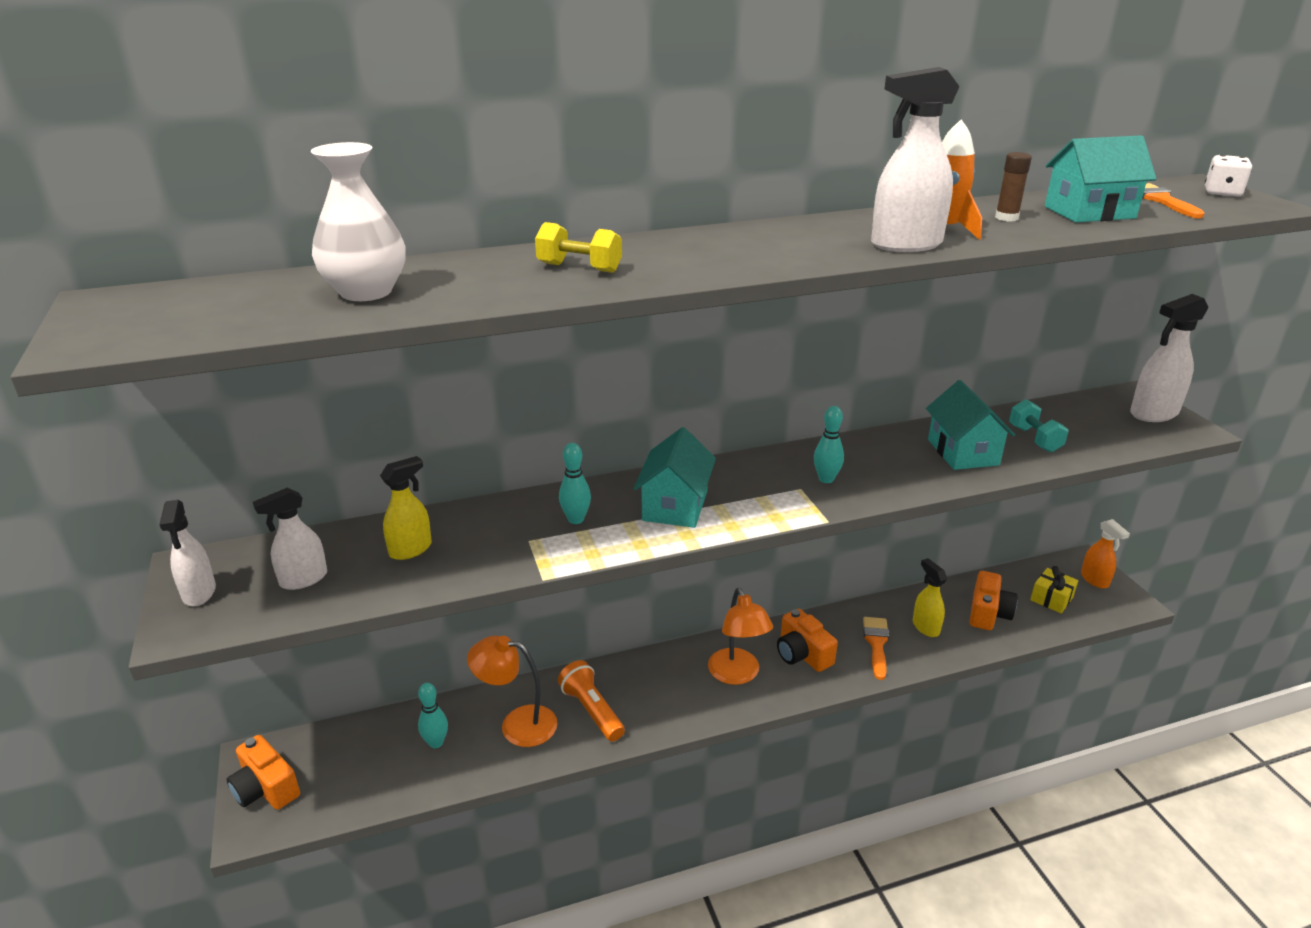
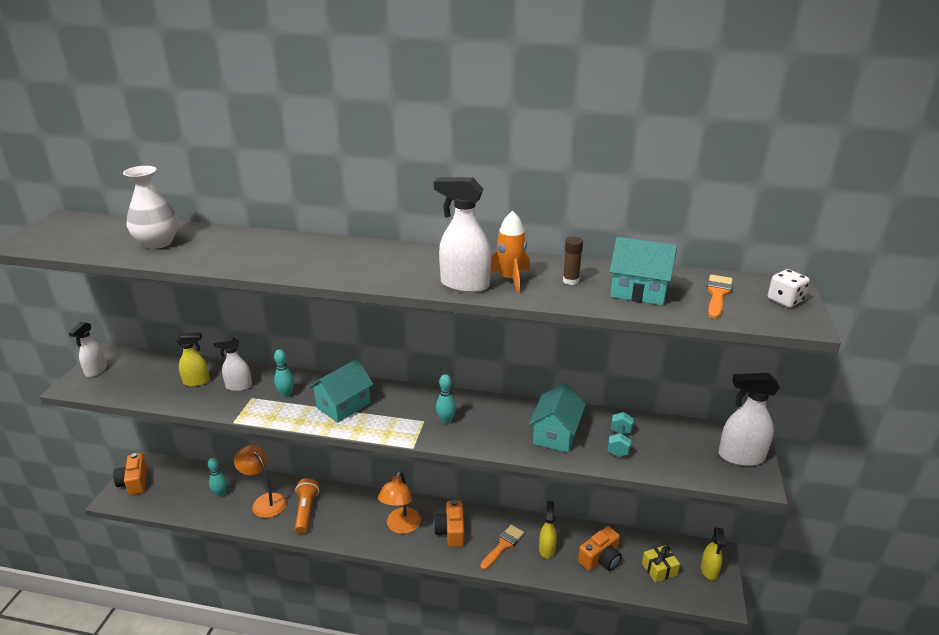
camera: 30 degrees right, 0 degrees up
(303, 579) = (139, 380): white spray bottle -> white spray bottle (238, 386)
(579, 268) = (268, 253): yellow dumbbell -> none
(1095, 580) = (709, 570): orange spray bottle -> yellow spray bottle

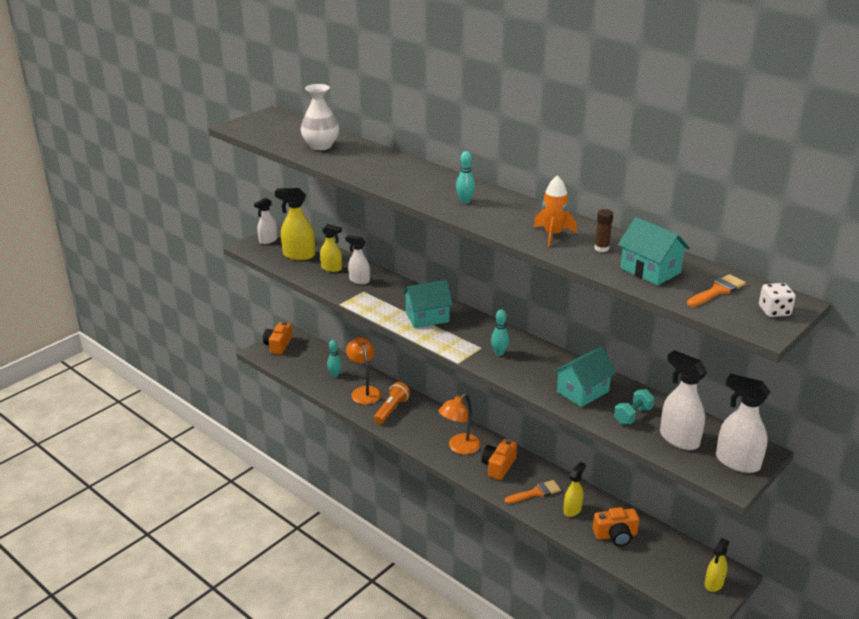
camera: 30 degrees right, 0 degrees up
(146, 378) = (298, 255): none -> yellow spray bottle
(286, 394) = (390, 296): turquoise bowling pin -> turquoise bowling pin (465, 201)
(464, 285) = (512, 230): white spray bottle -> white spray bottle (678, 439)
(659, 569) = (665, 564): yellow gift -> none

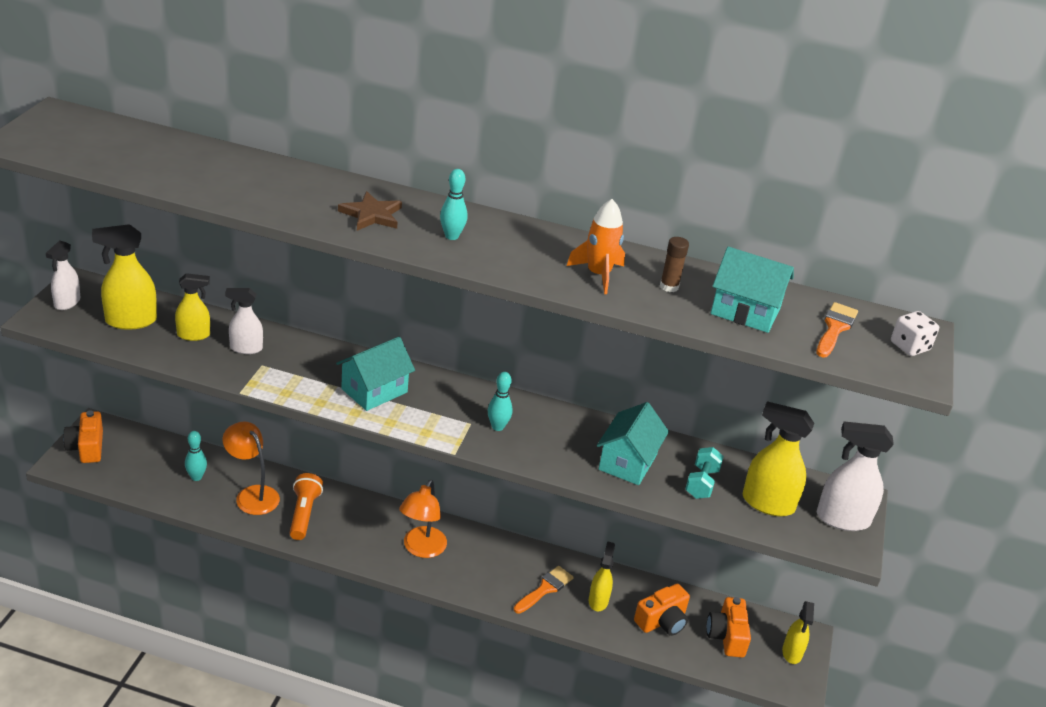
camera: 30 degrees left, 5 degrees up
(321, 146) = (180, 165): white vase -> none
(420, 184) = (371, 215): none -> brown star
(498, 466) = (483, 563): orange camera -> orange camera (727, 636)
(678, 439) = (767, 503): white spray bottle -> yellow spray bottle

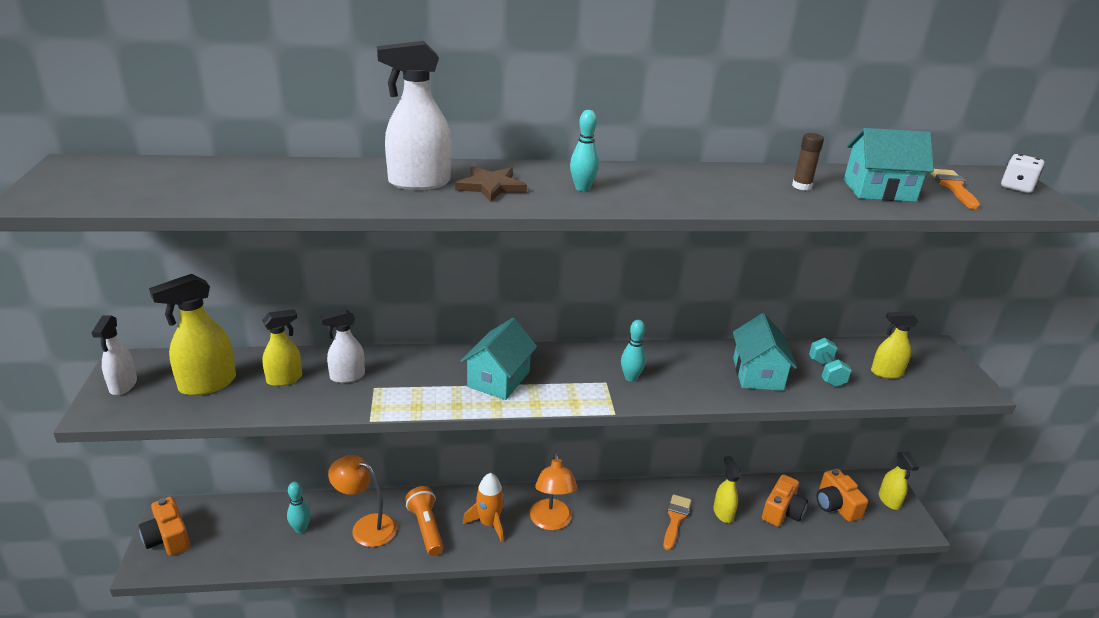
camera: 20 degrees left, 5 degrees down
(598, 275) = (738, 190): orange rocket -> orange rocket (489, 523)
(767, 503) = (886, 373): yellow spray bottle -> yellow spray bottle, size x0.65
(842, 519) = (946, 367): white spray bottle -> white spray bottle (419, 183)

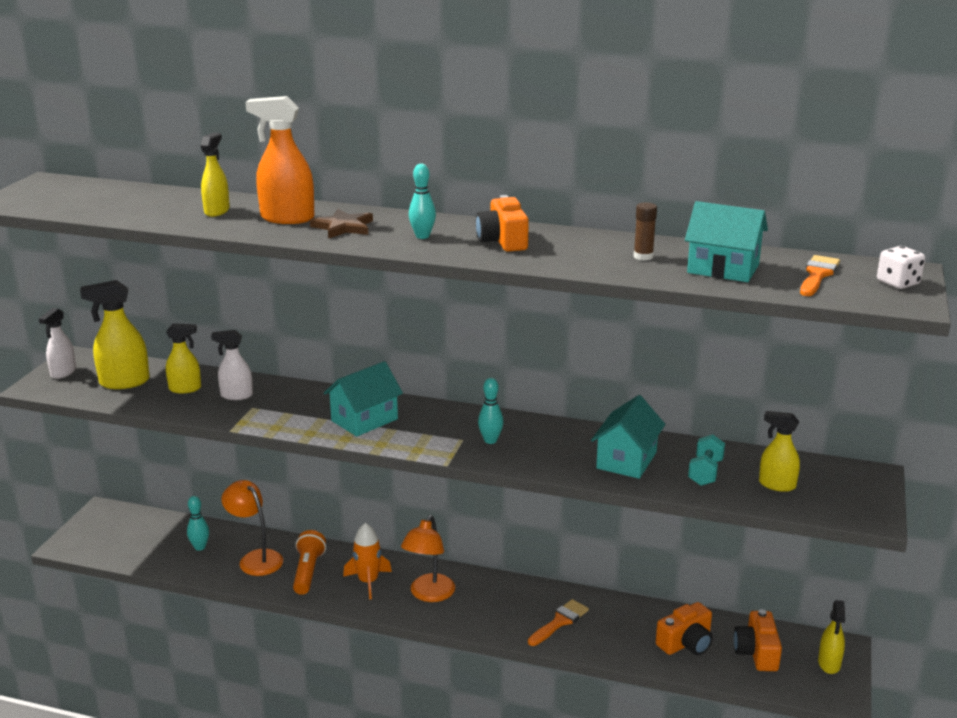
camera: 25 degrees right, 5 degrees down
(168, 538) = (92, 529): orange camera -> orange camera (503, 241)
(419, 183) = (286, 218): white spray bottle -> orange spray bottle
(723, 513) = (616, 629): yellow spray bottle -> yellow spray bottle (217, 211)

